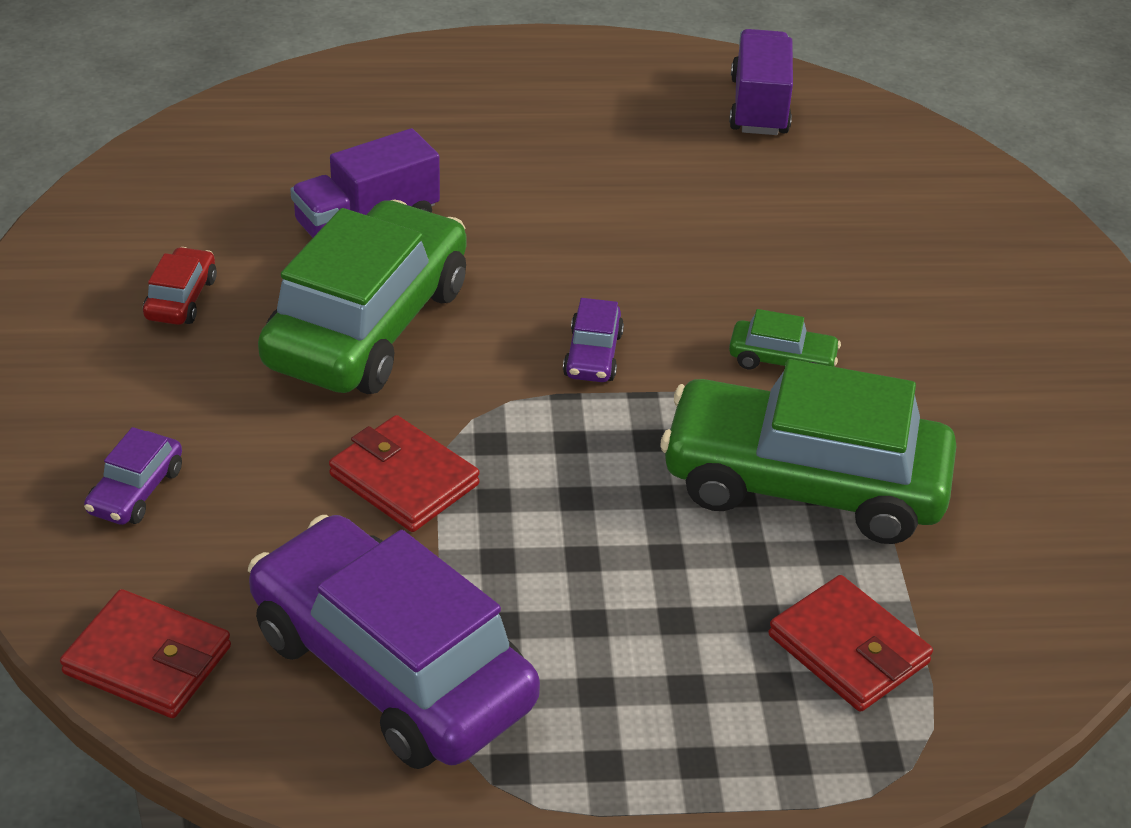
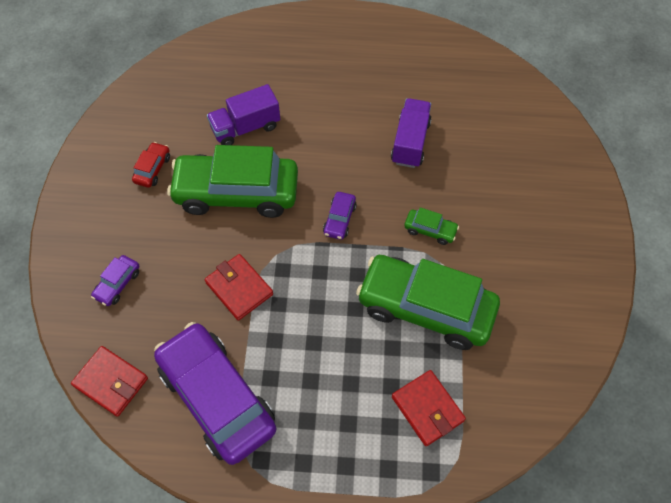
camera: 10 degrees right, 20 degrees up
(368, 326) = (236, 193): green car -> green car turned 120 degrees counterclockwise
(759, 106) = (450, 63): purple truck -> purple truck (410, 142)

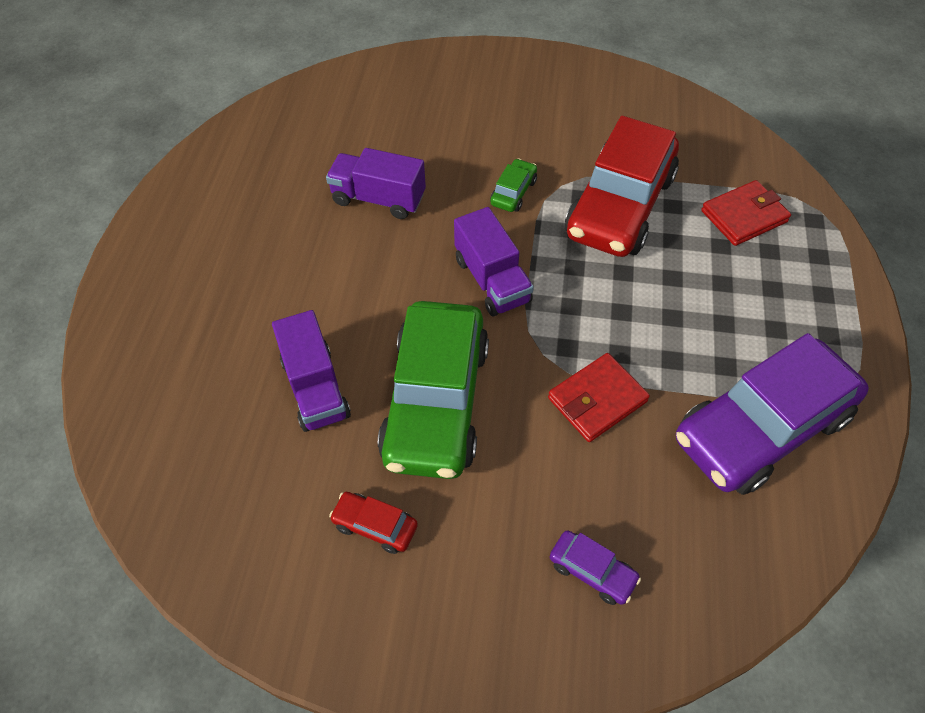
camera: 85 degrees left, 5 degrees down
(111, 382) = (757, 571): red wallet -> none
(339, 219) = (492, 280): purple car -> purple truck
(425, 308) = (619, 206): green car -> red car

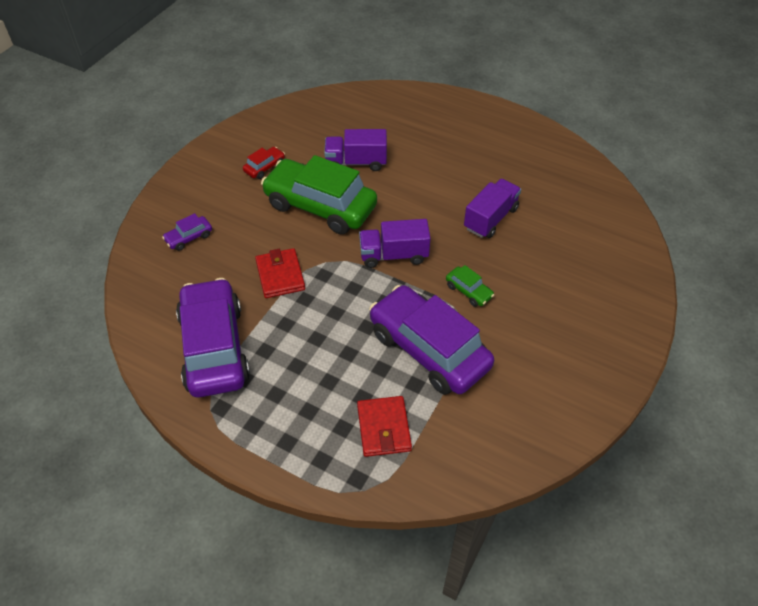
camera: 110 degrees right, 5 degrees down
(619, 206) = (429, 349): red car -> purple car

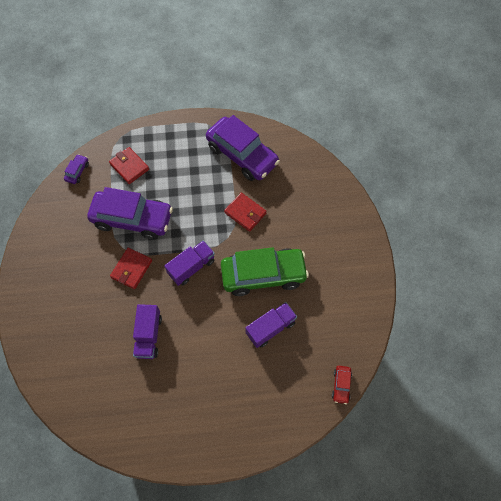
camera: 145 degrees right, 15 degrees up
(189, 237) = (318, 204): purple car -> purple car (77, 171)
(264, 167) = (325, 283): red car -> red car (341, 385)
(468, 291) = (131, 269): green car -> red wallet

